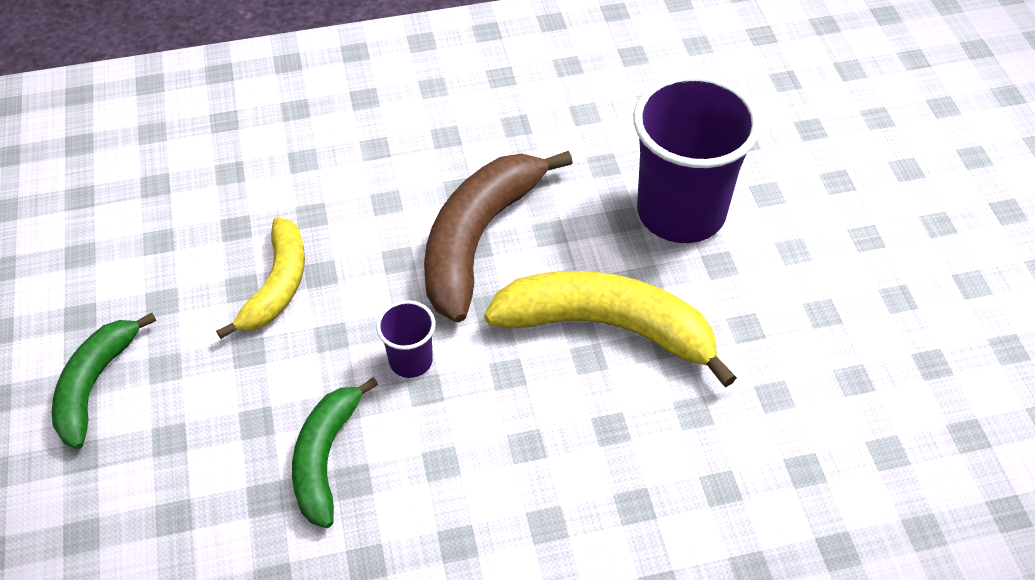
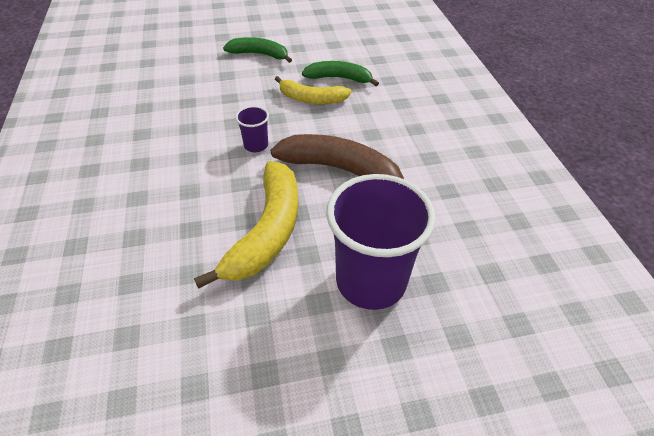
camera: 90 degrees right, 5 degrees down
(325, 458) = (203, 119): green banana -> green banana (339, 78)

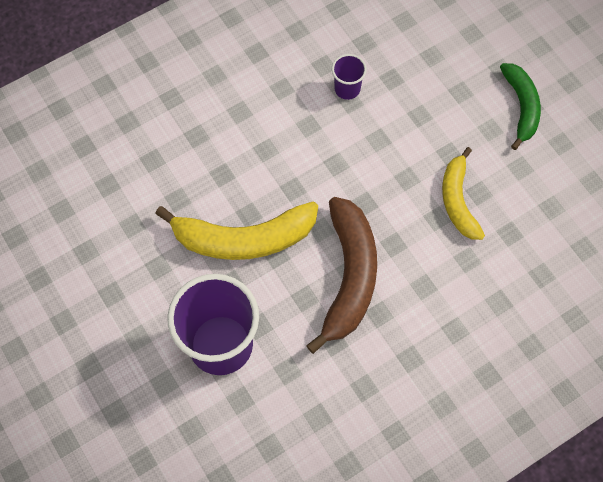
camera: 70 degrees right, 20 degrees up
(256, 145) = (352, 178): purple cup -> purple cup (347, 89)
(339, 78) = (515, 216): green banana -> none

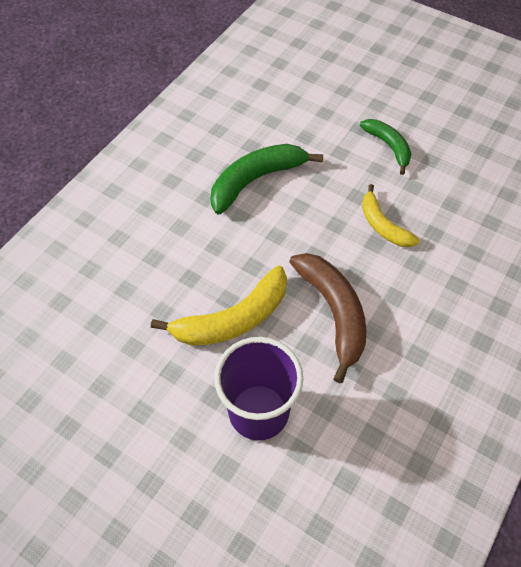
camera: 25 degrees left, 10 degrees down
(347, 89) = (255, 180): purple cup -> green banana

